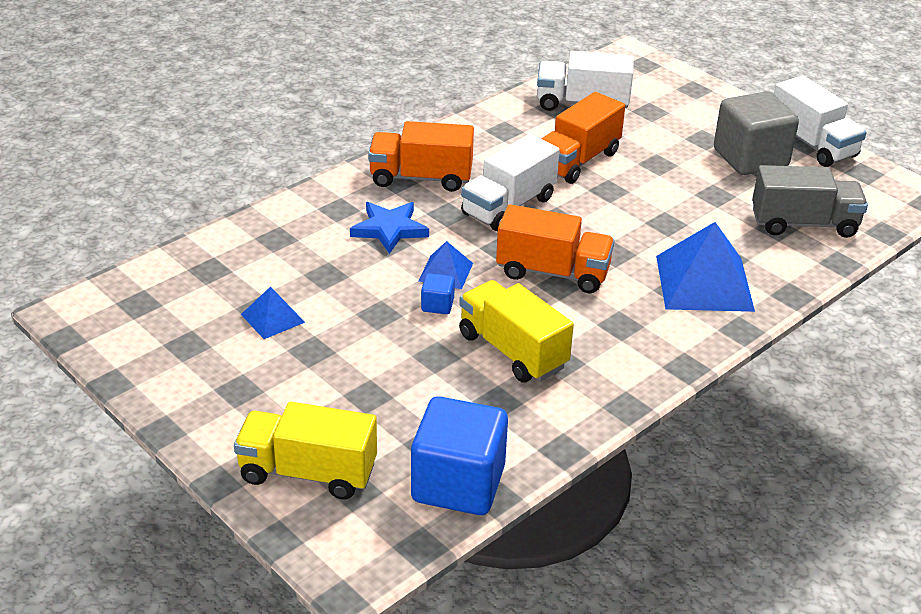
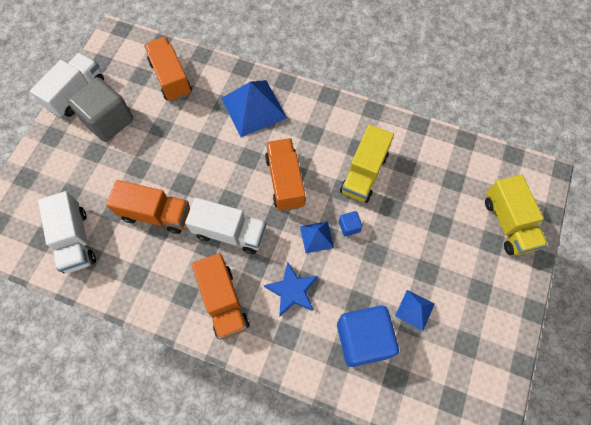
camera: 115 degrees left, 30 degrees up
(458, 484) = (469, 157): blue cube -> blue cube (363, 339)
(803, 224) = (171, 78): grey truck -> orange truck

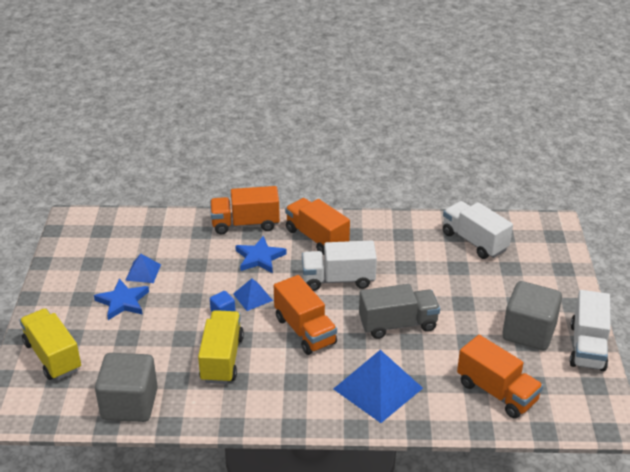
camera: 160 degrees right, 30 degrees down
(156, 214) = (417, 275): orange truck -> orange truck (245, 224)
(205, 162) = (398, 324): none -> grey truck
(363, 339) = (185, 245): blue cube -> none
(440, 272) = (122, 302): none -> blue star
(446, 152) = (129, 404): none -> grey cube

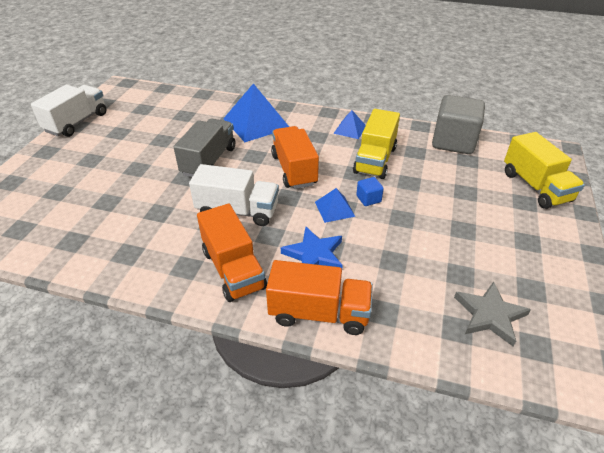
camera: 165 degrees left, 5 degrees up
(122, 302) = (478, 228): blue star -> none
(128, 242) = (489, 315): none -> grey star
(143, 272) = (460, 262): blue pyramid -> blue pyramid (350, 129)
(398, 324) = (209, 161): grey truck -> grey truck turned 105 degrees clockwise
(474, 241) = (59, 227): white truck -> none
(496, 392) = (173, 109): orange truck -> none
(528, 332) = (108, 138): grey cube -> none

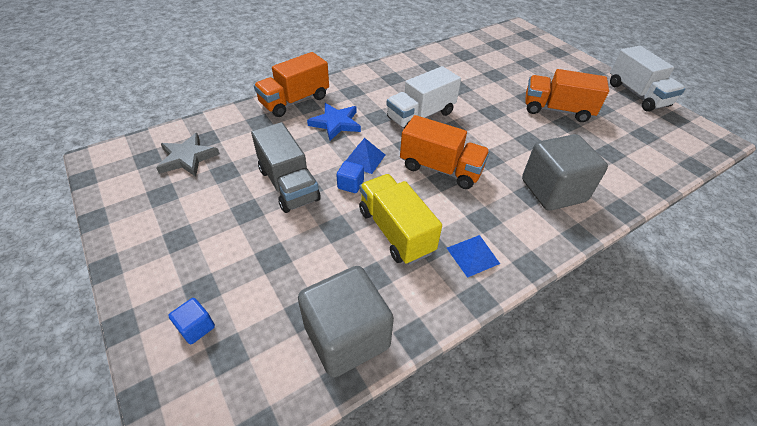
camera: 130 degrees right, 5 degrees up
(209, 161) = (505, 132): grey truck -> grey truck (288, 184)
(233, 269) = (368, 90): orange truck -> orange truck (557, 110)
(256, 123) = (553, 190): blue pyramid -> grey cube
(535, 187) = (196, 327): yellow truck -> blue cube

